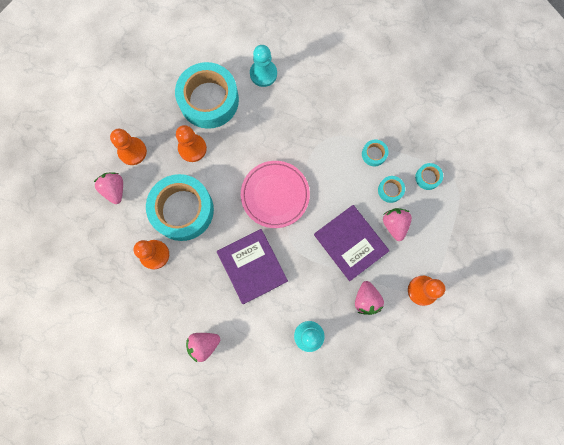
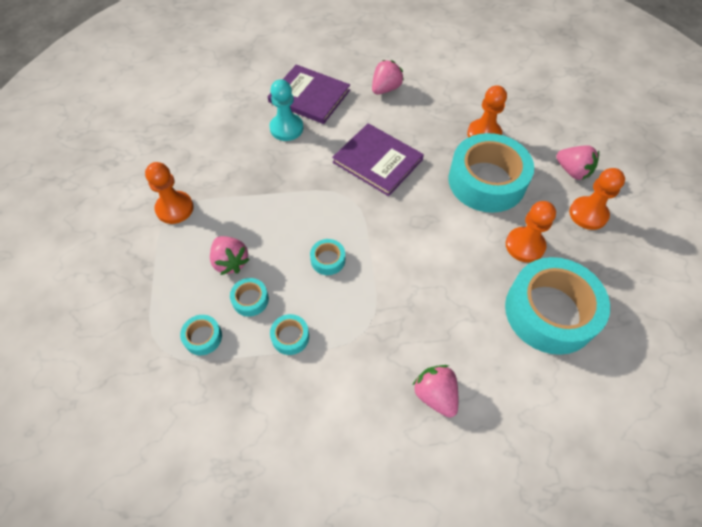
camera: 155 degrees right, 20 degrees down
(263, 74) = (505, 383): turquoise pawn -> none
(275, 195) = (393, 236): pink plate -> none
(328, 197) = (328, 260): none -> turquoise tape
(350, 243) = (278, 222): purple book -> purple book (309, 96)
(366, 299) = (238, 177): pink strawberry -> pink strawberry (435, 395)

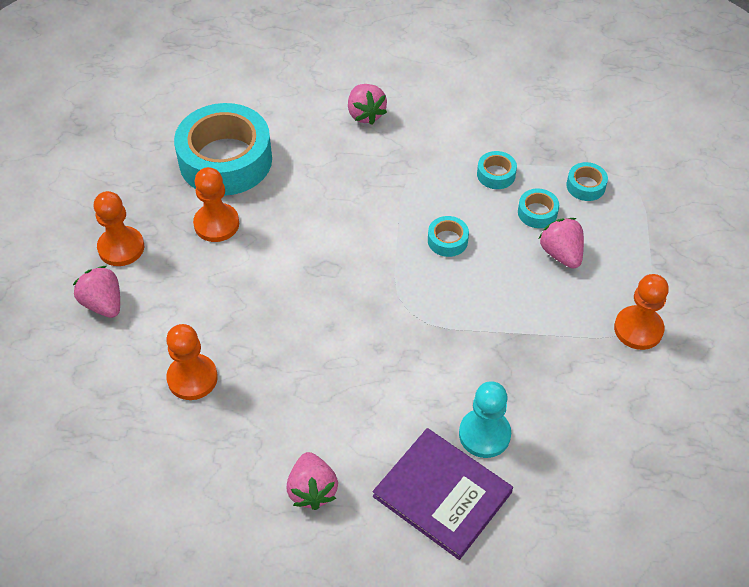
camera: 170 degrees left, 5 degrees down
(377, 161) = (359, 358): purple book -> none
(385, 89) = (312, 490): pink strawberry -> pink strawberry turned 60 degrees counterclockwise
(486, 181) = (223, 307): turquoise tape -> none

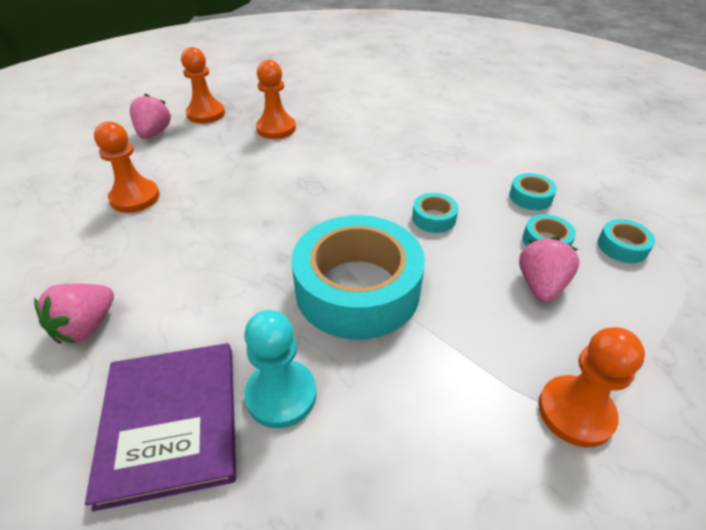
camera: 40 degrees right, 10 degrees down
(225, 160) = (327, 103): turquoise tape -> turquoise tape (357, 289)
(365, 114) = (456, 119): pink strawberry -> none

